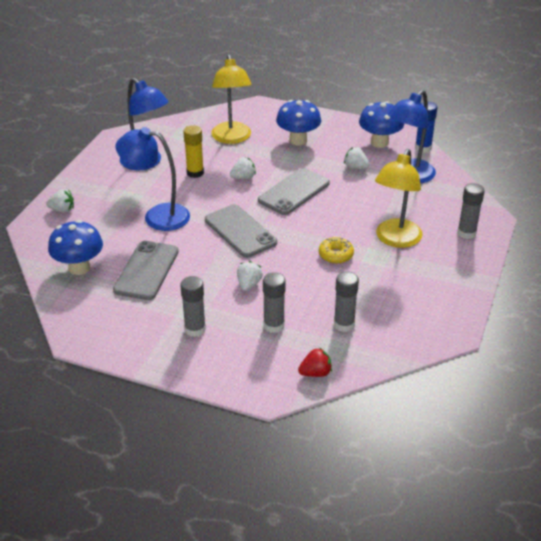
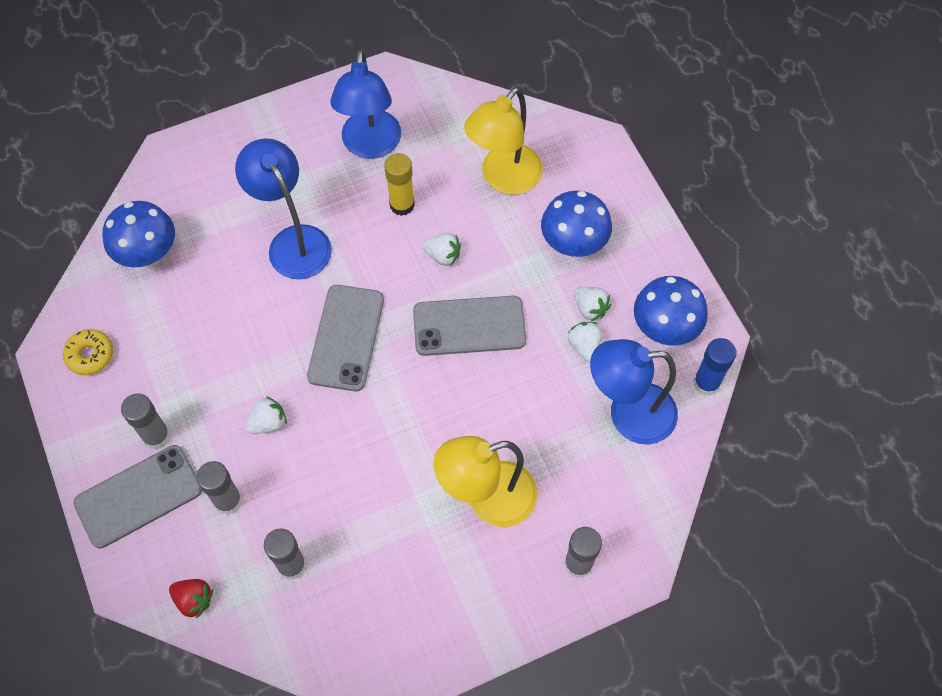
camera: 45 degrees right, 25 degrees up
(62, 210) = (218, 153): white strawberry -> white strawberry (590, 308)
(146, 270) = (200, 314): grey phone -> grey phone (138, 496)
(336, 255) = (399, 462): yellow donut -> yellow donut (90, 355)

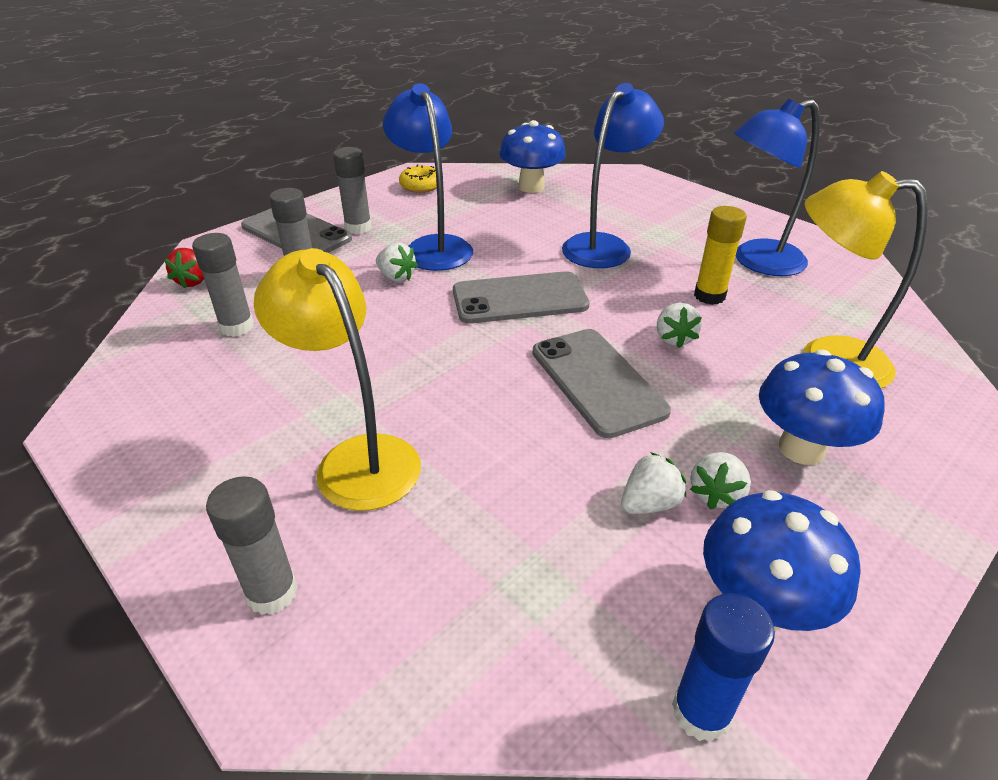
camera: 70 degrees right, 25 degrees down
(628, 414) = (565, 593): blue lamp -> blue lamp (433, 246)

